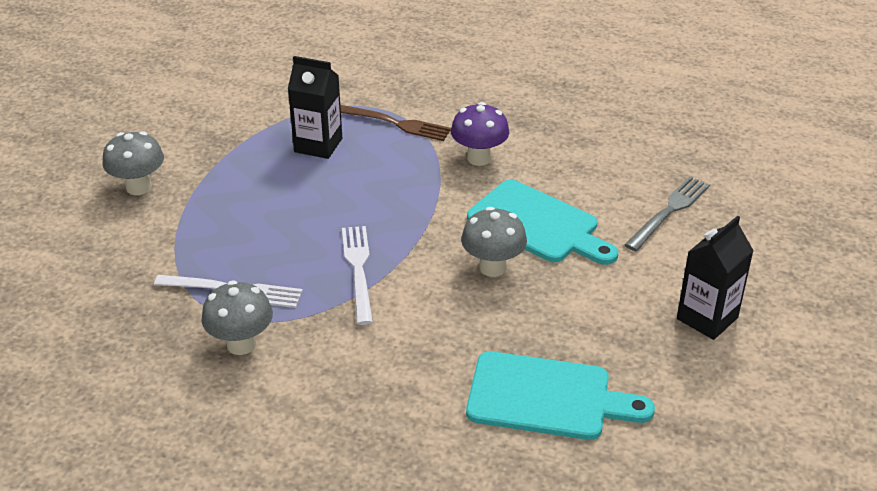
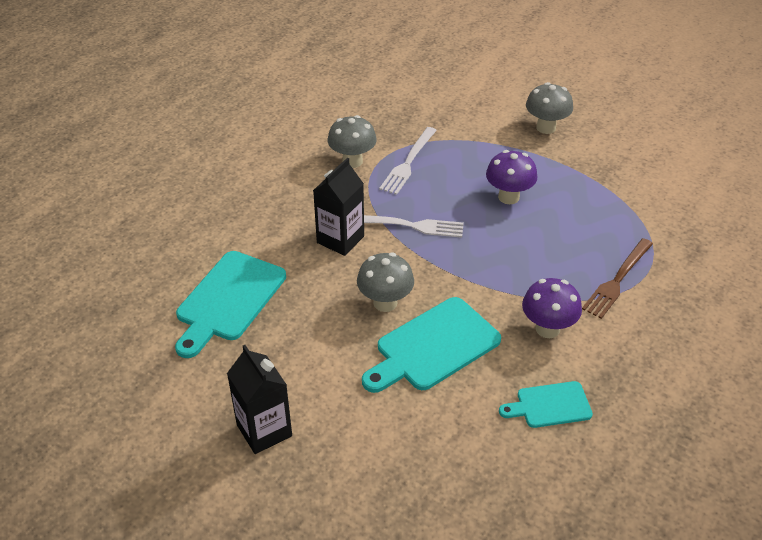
camera: 105 degrees right, 5 degrees up
(283, 202) = (508, 197): none -> purple mushroom
(318, 145) = (587, 226): black carton -> black carton (340, 239)
(571, 149) = (550, 405): none -> turquoise cutting board
(669, 211) = (424, 456): grey fork -> none

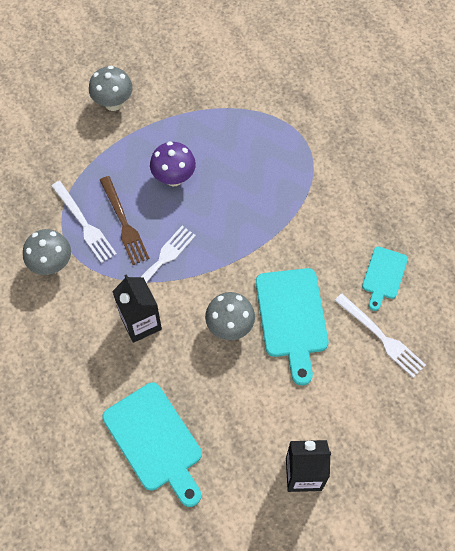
camera: 60 degrees left, 20 degrees up
(472, 435) = (381, 337): none -> white fork
(547, 329) = (319, 235): purple mushroom -> none
(617, 280) = (302, 164): brown fork -> brown fork (124, 223)

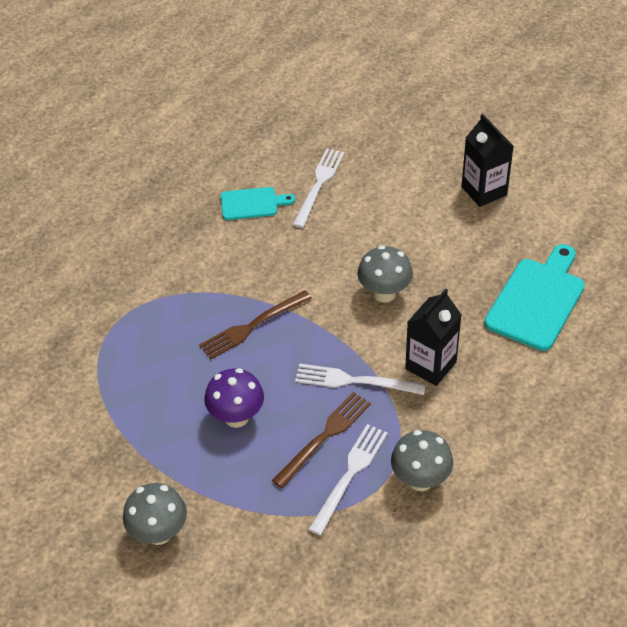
camera: 115 degrees left, 15 degrees down
(250, 221) = (252, 326): none -> brown fork
(292, 318) = (342, 252): turquoise cutting board -> none

